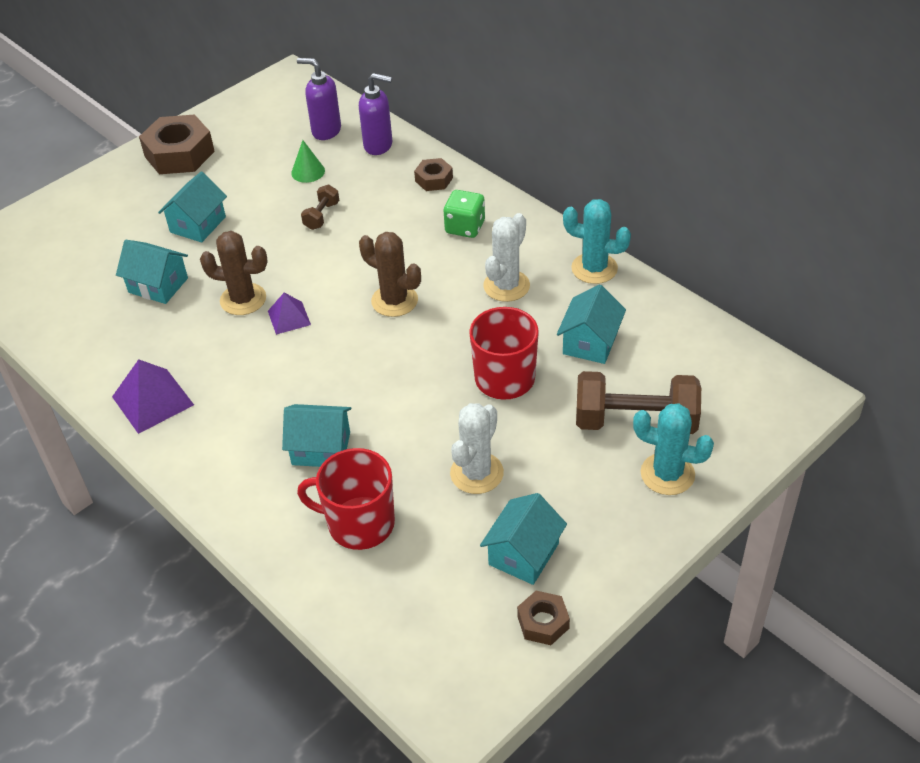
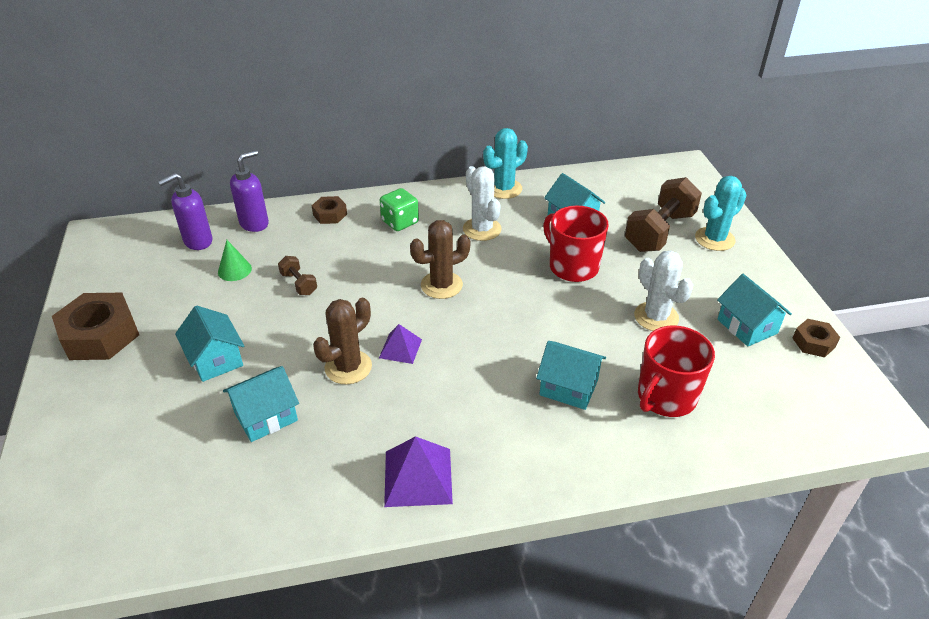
camera: 60 degrees left, 5 degrees down
(321, 448) = (569, 387): turquoise house -> turquoise house turned 75 degrees clockwise

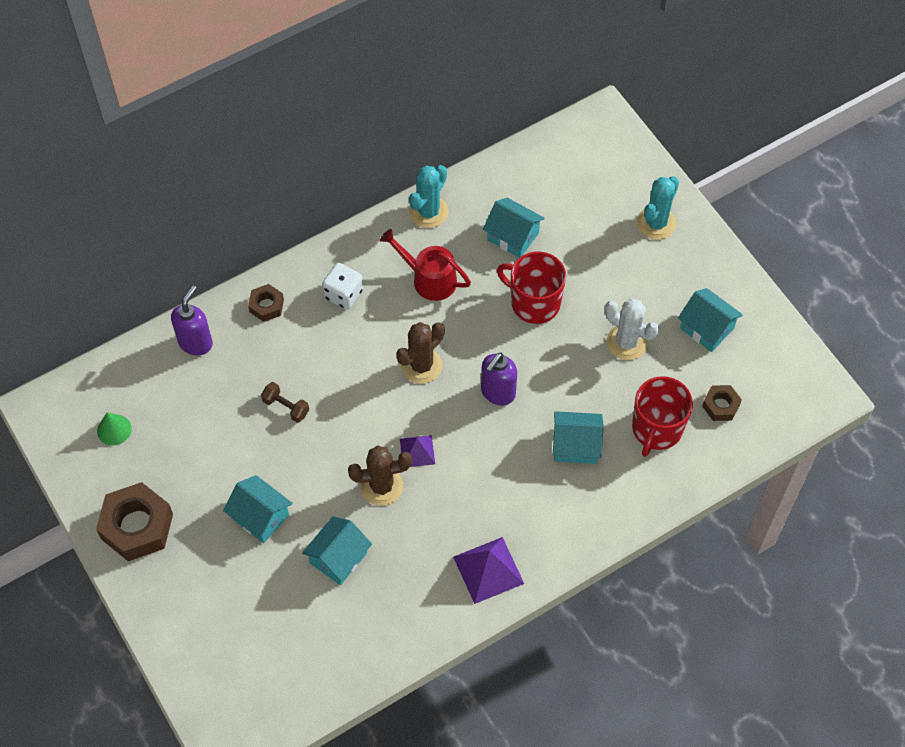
camera: 20 degrees left, 20 degrees up
(197, 241) = (152, 385): purple soap dispenser -> purple soap dispenser (497, 393)
(234, 270) = (213, 410): green cone -> green cone (114, 429)
(348, 367) = (381, 486): brown cactus -> brown cactus turned 60 degrees clockwise
(400, 222) = (343, 294): green dice -> white dice
(482, 229) = (429, 279): white cactus -> red watering can
(659, 232) = (602, 229): brown dumbbell -> none
(813, 342) = (765, 329): brown nut -> brown nut (720, 406)

